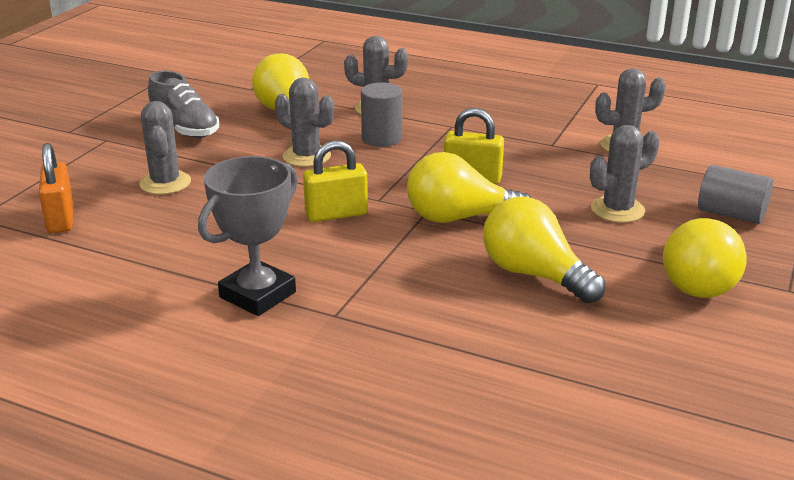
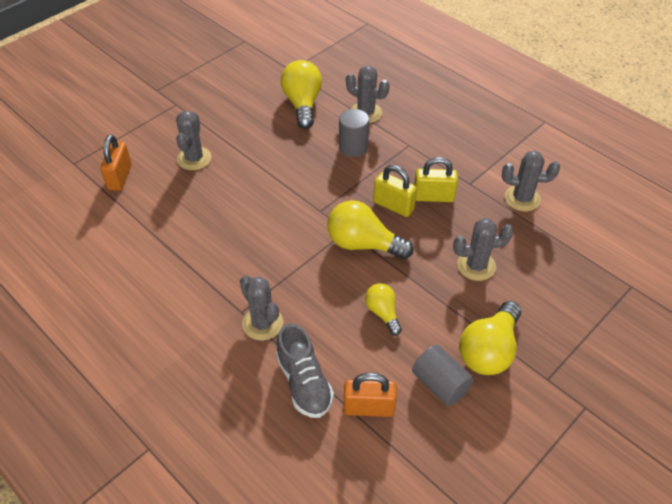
camera: 20 degrees right, 20 degrees up
(185, 129) = (229, 105): grey shoe -> grey shoe (304, 383)
(258, 295) = (204, 280): grey trophy -> none
(306, 156) = (294, 154): grey cactus -> grey cactus (262, 323)
(336, 214) = (286, 218): yellow padlock -> yellow padlock (433, 197)
(534, 275) = (383, 313): yellow light bulb -> yellow light bulb, size x0.58
(588, 370) = (369, 408): none -> orange padlock
(731, 214) = (556, 293): grey cylinder -> grey cylinder (440, 384)

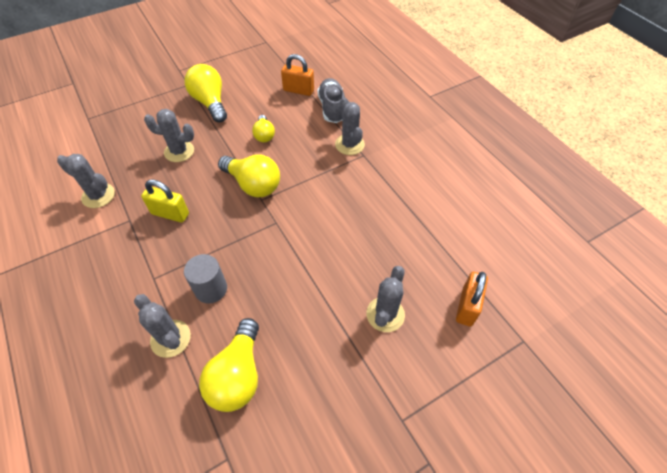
camera: 165 degrees left, 5 degrees up
(393, 206) = (210, 213): yellow padlock -> none
(440, 384) = (251, 93): grey cylinder -> none
(489, 350) = (210, 103): yellow light bulb -> yellow light bulb turned 75 degrees counterclockwise

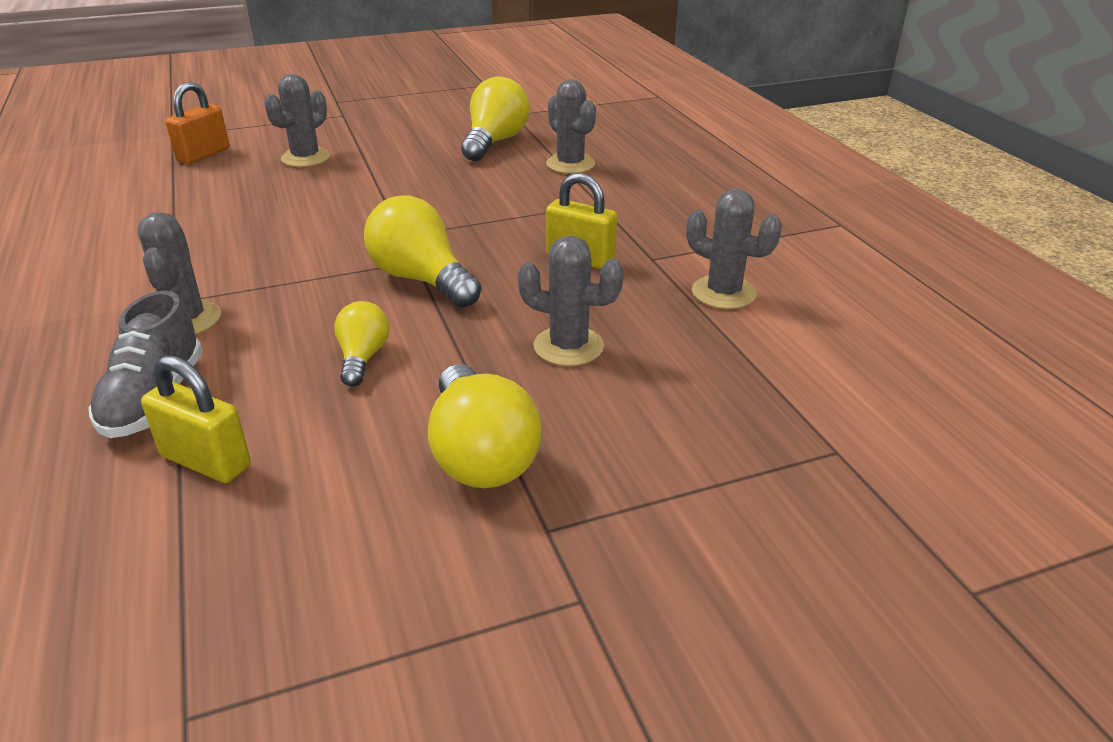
camera: 170 degrees left, 20 degrees down
(211, 289) = (517, 189): grey cylinder -> none
(298, 90) = (206, 461): orange padlock -> yellow padlock

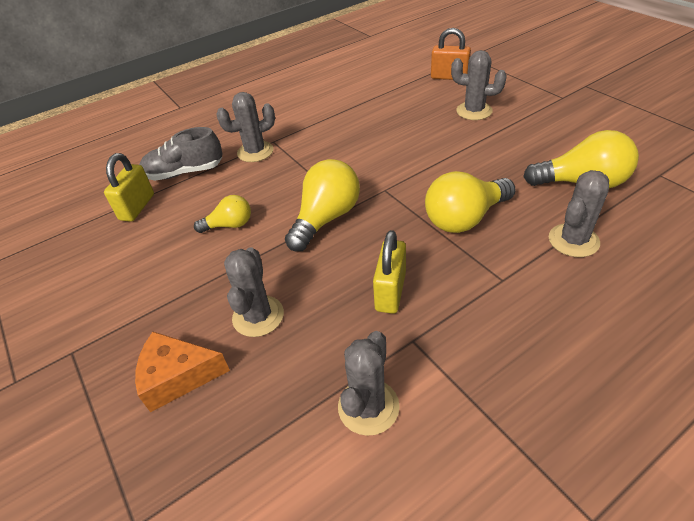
camera: 80 degrees right, 10 degrees up
(480, 454) = (138, 304): yellow light bulb -> yellow light bulb (465, 218)
(639, 416) = (177, 376): none -> orange cheese

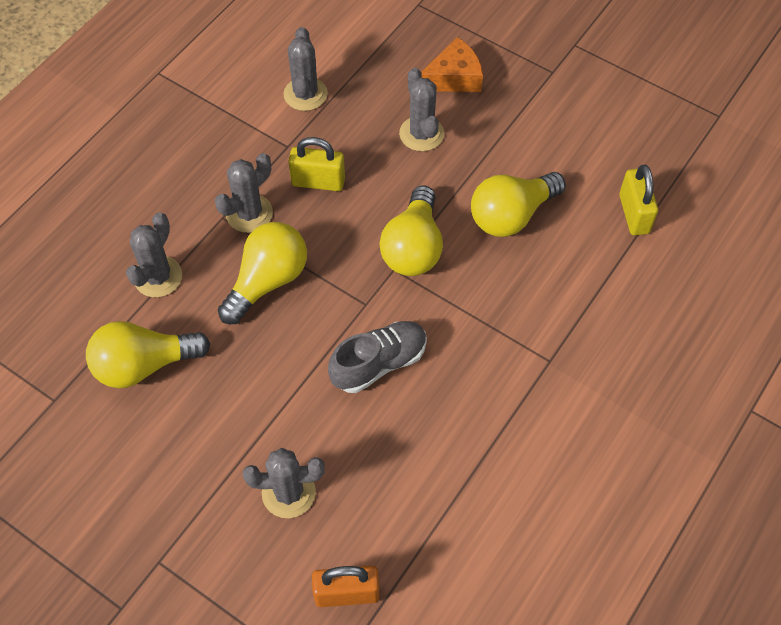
camera: 155 degrees right, 15 degrees up
(185, 172) = (624, 277): grey shoe -> grey shoe (379, 363)
(229, 225) = (511, 215): yellow light bulb -> yellow light bulb, size x1.72
(255, 152) = (560, 333): grey cactus -> grey cactus (249, 213)
(390, 292) = (318, 182): yellow padlock -> yellow padlock turned 75 degrees counterclockwise

